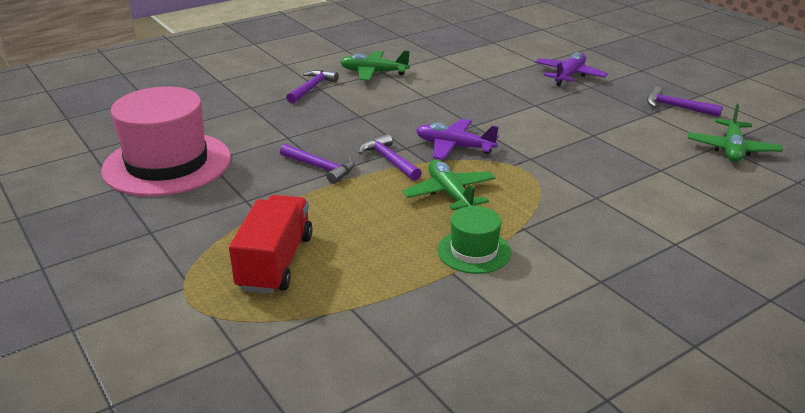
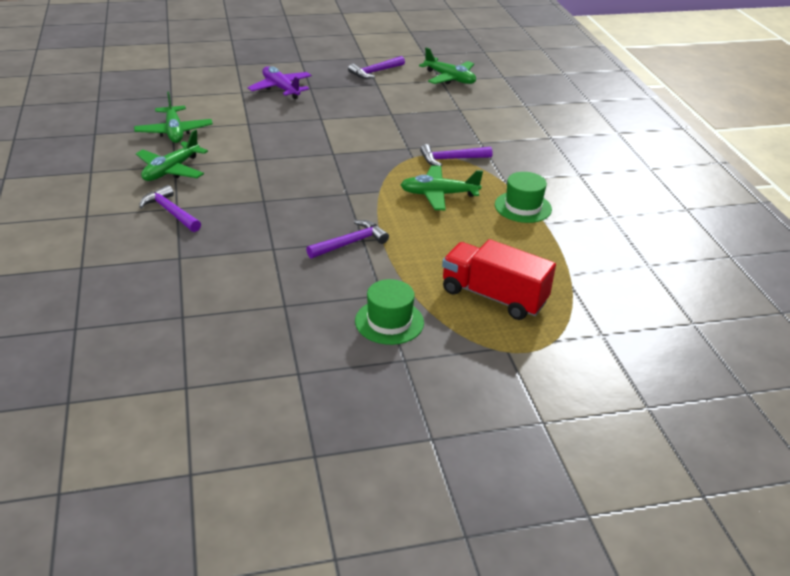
camera: 70 degrees left, 5 degrees up
(167, 164) = (269, 332): pink hat -> none
(205, 213) = (389, 322): none -> green hat
(389, 160) = (363, 207): purple hammer -> purple hammer (451, 159)
(435, 58) = (174, 132): none -> green plane
(454, 147) = (364, 172): purple plane -> none

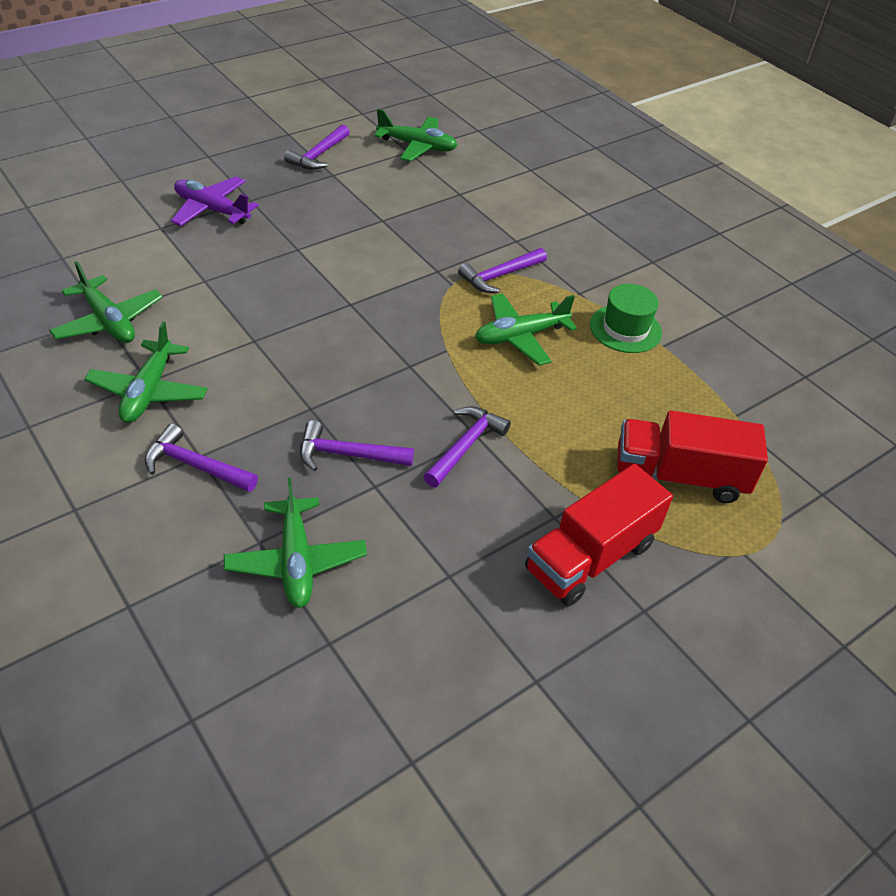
camera: 25 degrees left, 10 degrees up
(194, 272) = (296, 561): none -> green plane
(268, 229) = (347, 454): none -> purple hammer
(389, 322) = (590, 557): green hat -> red truck

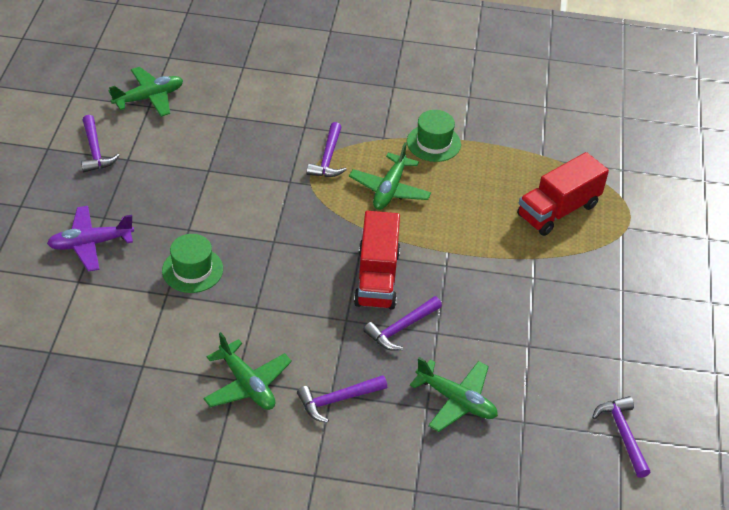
camera: 45 degrees left, 0 degrees up
(108, 321) = (152, 366): green plane -> none
(252, 278) = (192, 270): none -> green hat
(465, 446) = (448, 275): purple hammer -> purple hammer (622, 434)
(590, 557) = (572, 284): red truck -> red truck (377, 278)

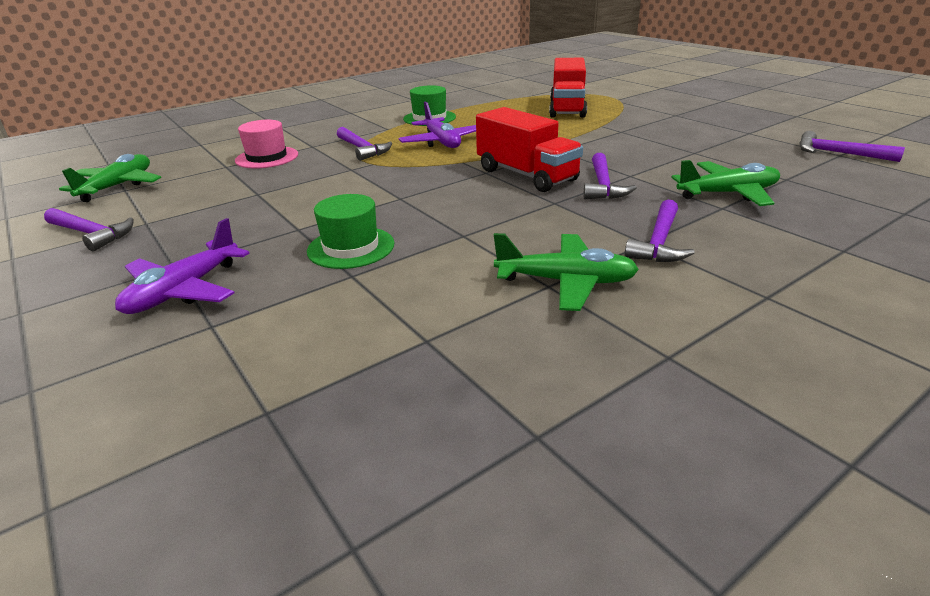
camera: 40 degrees left, 15 degrees down
(260, 123) = (267, 157): none -> pink hat
(389, 189) = (441, 142): green plane -> purple plane

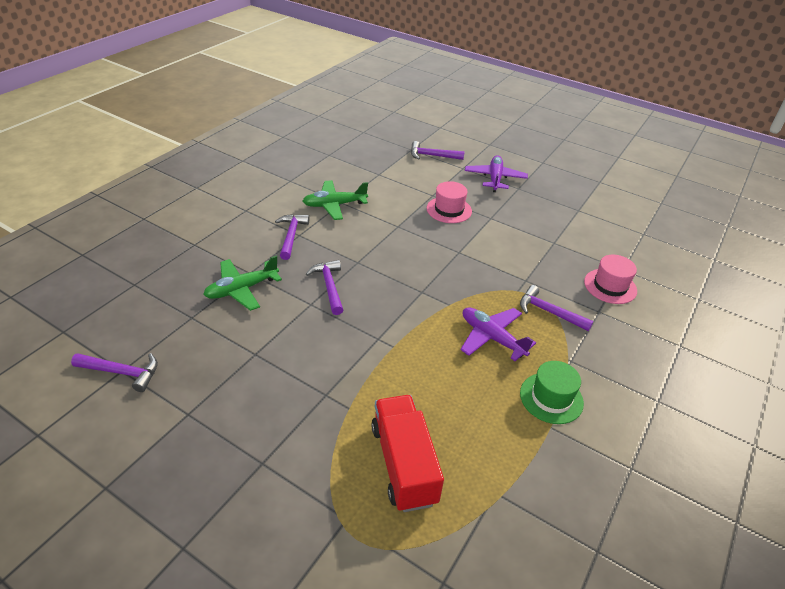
camera: 155 degrees right, 10 degrees up
(92, 234) = (591, 199): purple hammer -> purple hammer (432, 156)
(118, 186) = (654, 236): green plane -> none
(351, 247) = (449, 210): green hat -> pink hat
(526, 175) = (389, 292): red truck -> none

